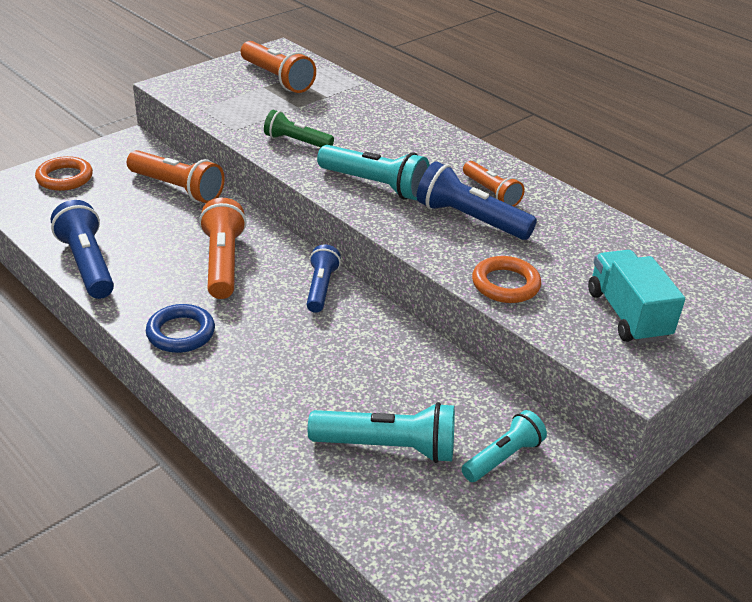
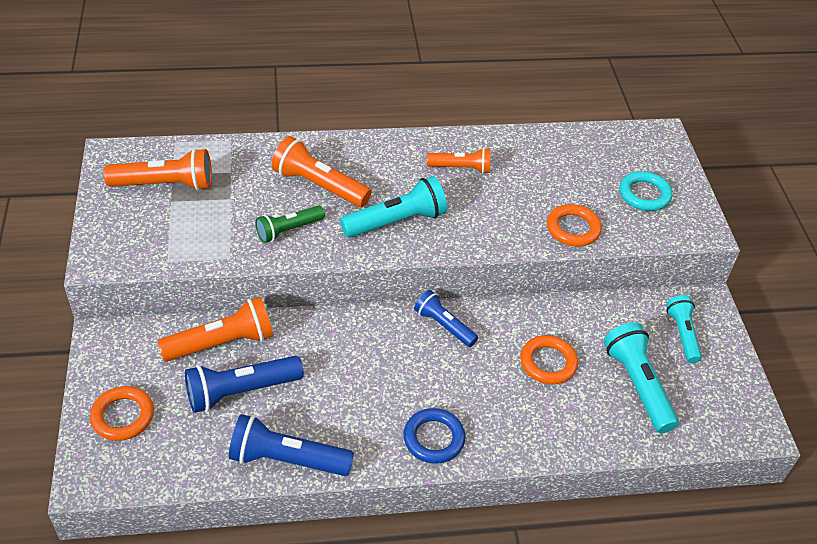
camera: 55 degrees left, 10 degrees up
(223, 263) = (362, 367): orange flashlight -> orange flashlight (319, 186)
(347, 370) = (548, 363): none -> orange ring
(387, 447) = (637, 385): turquoise flashlight -> turquoise flashlight turned 60 degrees counterclockwise
(470, 219) = (485, 199): blue flashlight -> blue flashlight (241, 391)
(627, 315) = (644, 194): turquoise truck -> turquoise ring

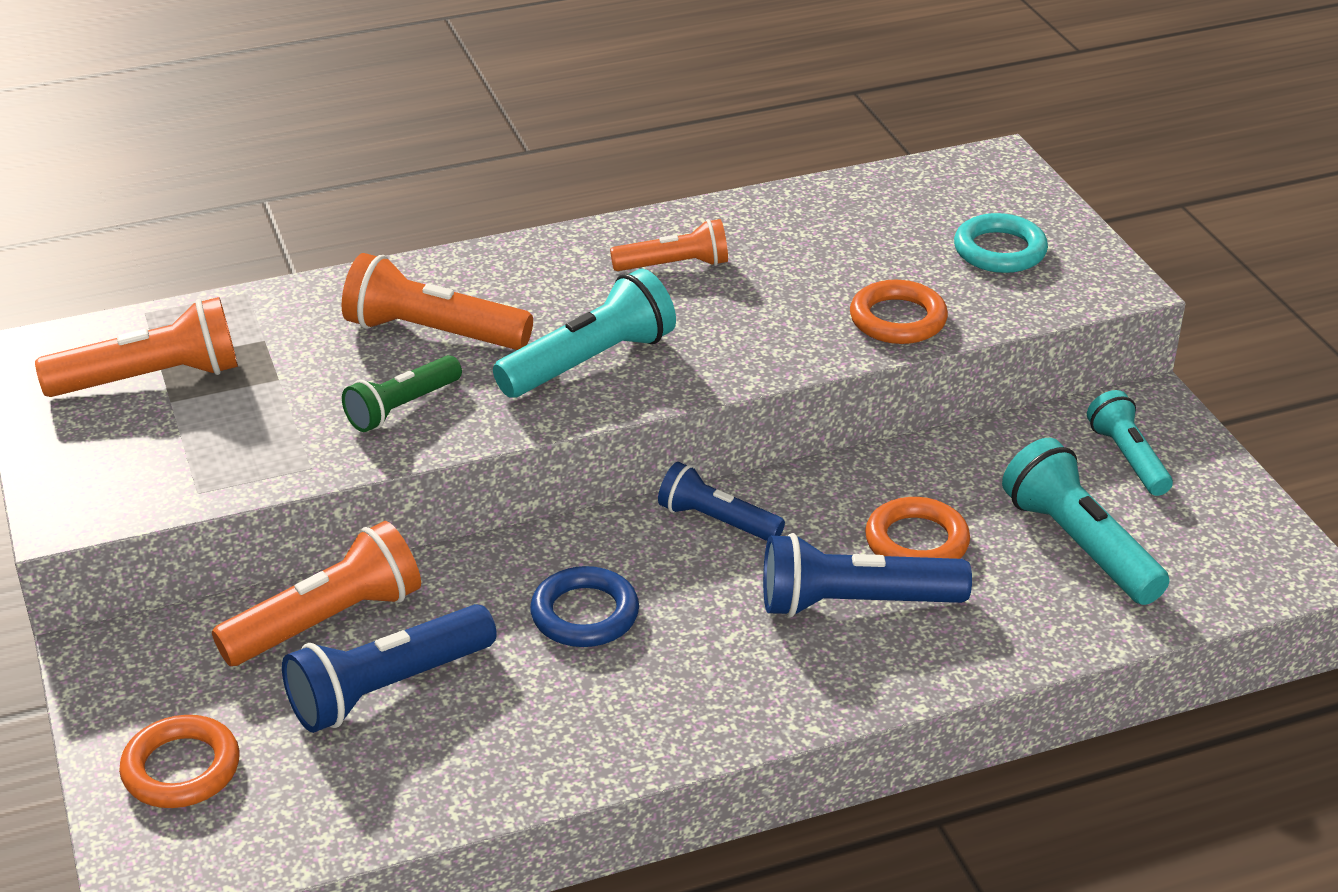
camera: 10 degrees left, 10 degrees down
(287, 459) = (509, 774): blue flashlight -> blue flashlight (855, 603)
(434, 438) = (759, 691): blue ring -> blue ring (585, 614)

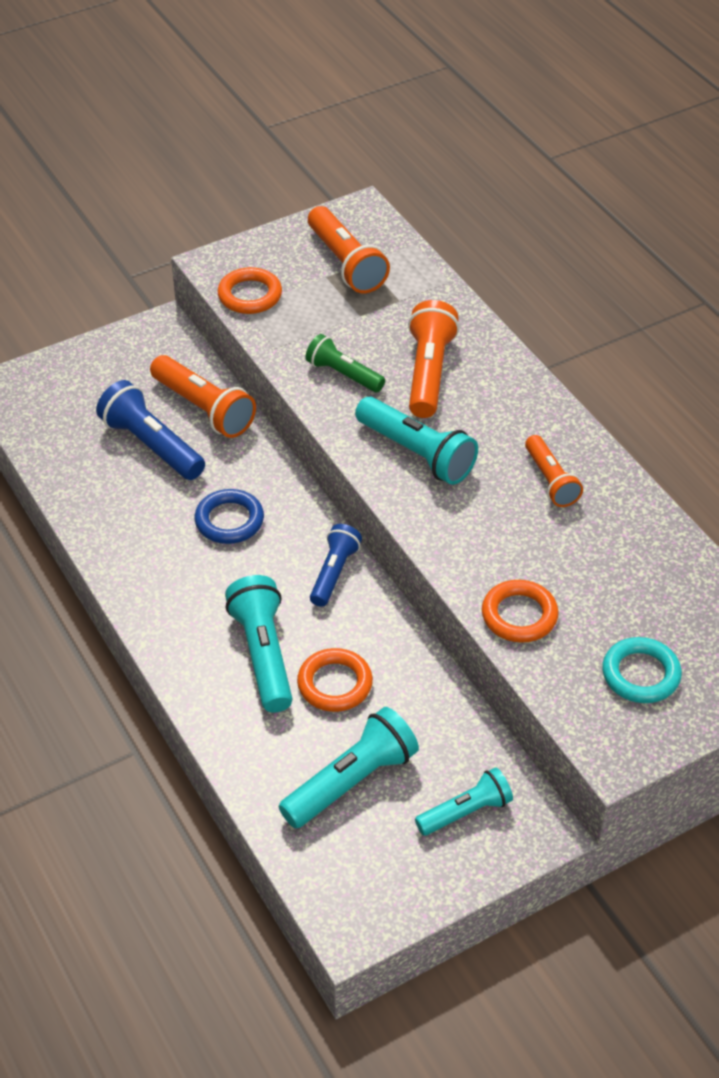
camera: 80 degrees right, 10 degrees up
(181, 768) = (80, 379): orange ring -> orange ring (250, 295)
(855, 603) = (263, 655): blue flashlight -> turquoise flashlight

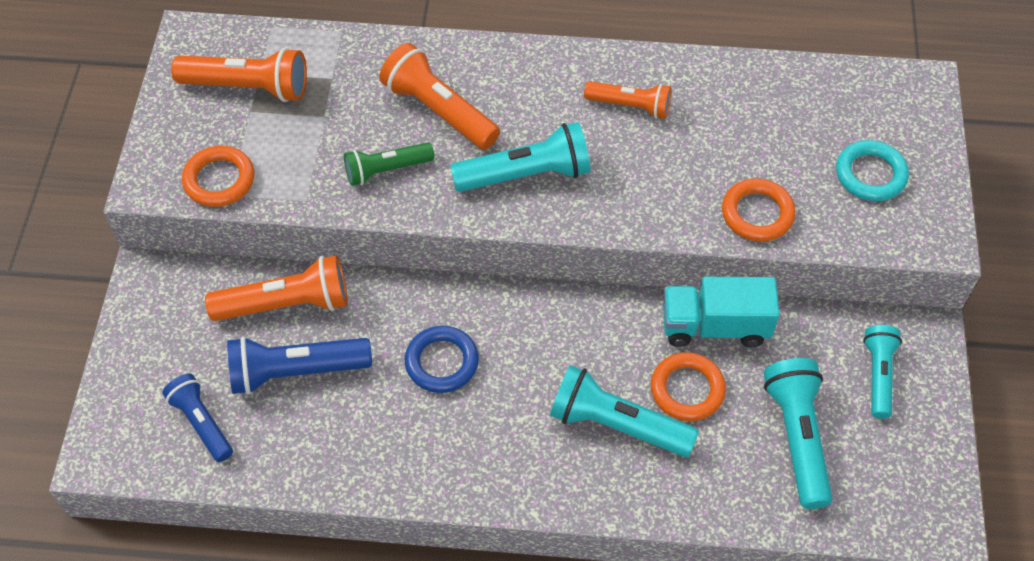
camera: 55 degrees left, 10 degrees up
(334, 573) = (565, 319): blue flashlight -> blue flashlight (202, 423)
(414, 672) = (714, 326): none -> turquoise truck

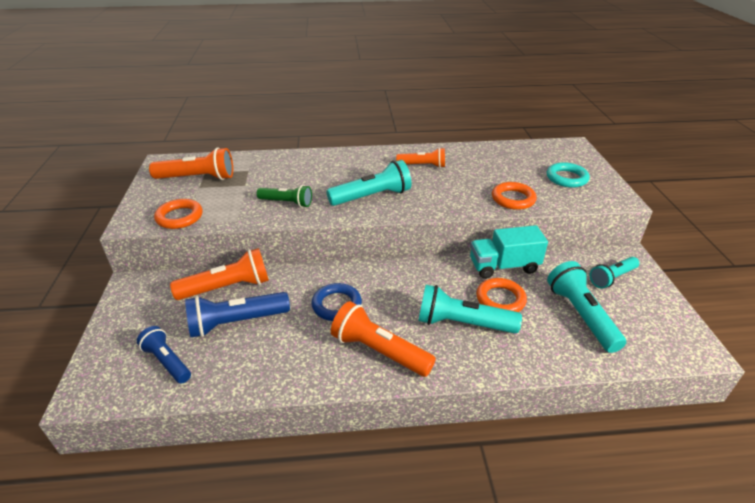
camera: 10 degrees left, 20 degrees down
(387, 170) = (287, 203): green flashlight -> green flashlight turned 135 degrees counterclockwise
(439, 111) = (314, 177): orange flashlight -> orange flashlight (379, 351)
(878, 375) = (612, 278): turquoise flashlight -> turquoise flashlight turned 120 degrees counterclockwise

